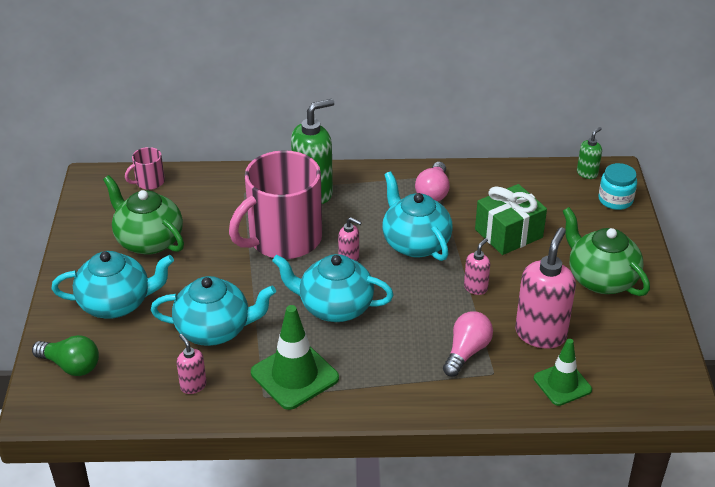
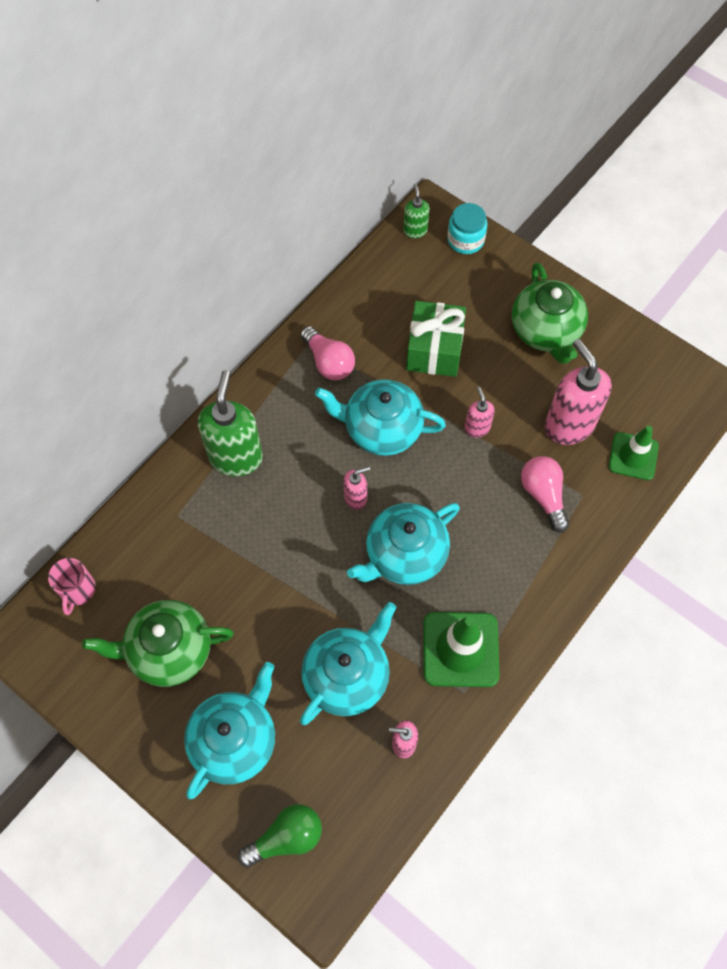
camera: 50 degrees left, 25 degrees up
(283, 239) = (277, 530): pink mug -> none
(601, 279) = (546, 331): green teapot -> green teapot turned 105 degrees counterclockwise

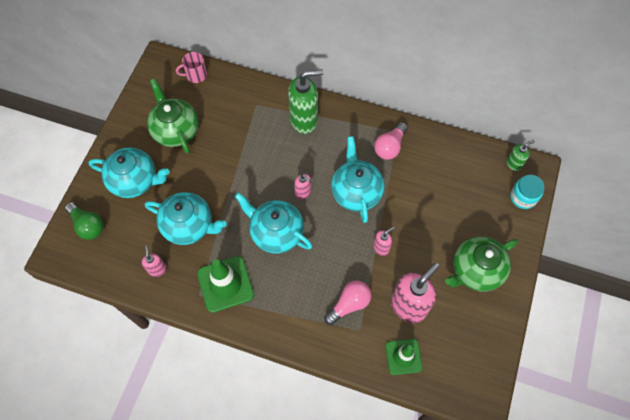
camera: 70 degrees right, 0 degrees up
(434, 350) = (427, 204): green gift -> none

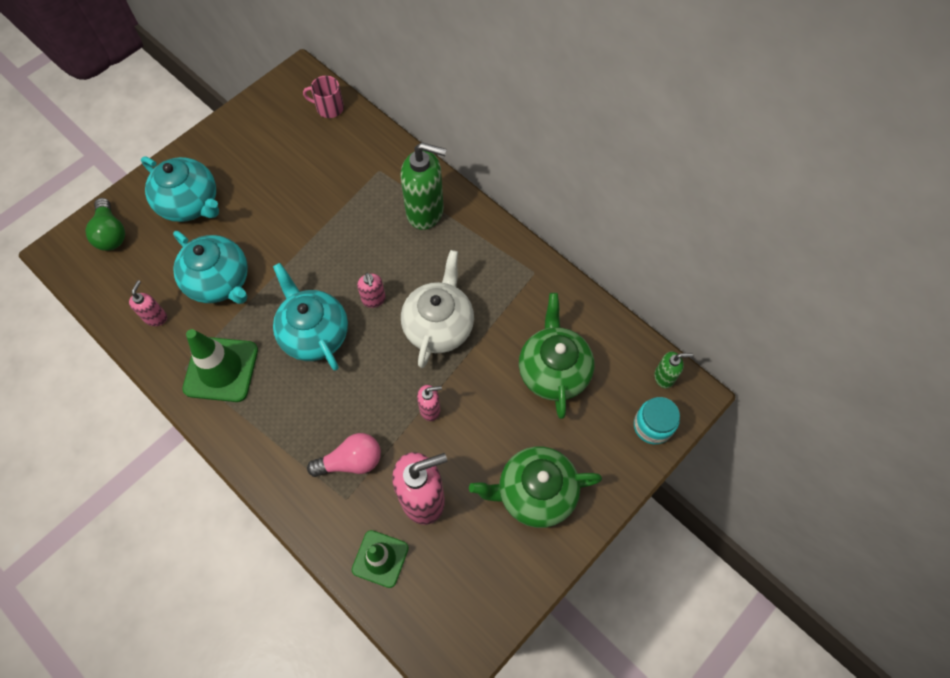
camera: 25 degrees right, 0 degrees up
(175, 130) = (269, 164): green teapot -> green teapot (553, 371)
(356, 192) = (439, 326): turquoise teapot -> white teapot
(390, 147) = (513, 287): pink light bulb -> none

